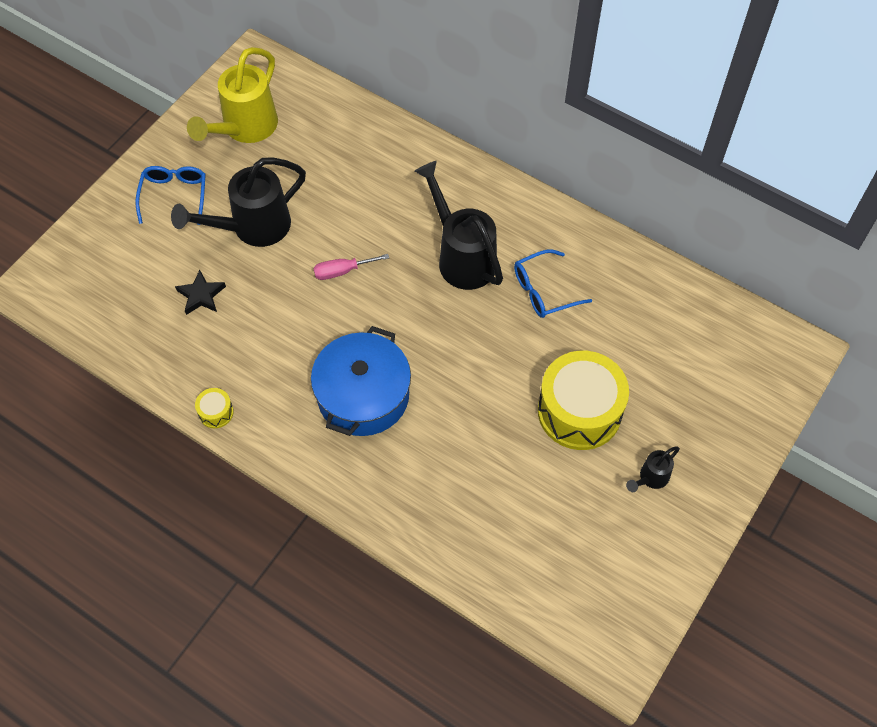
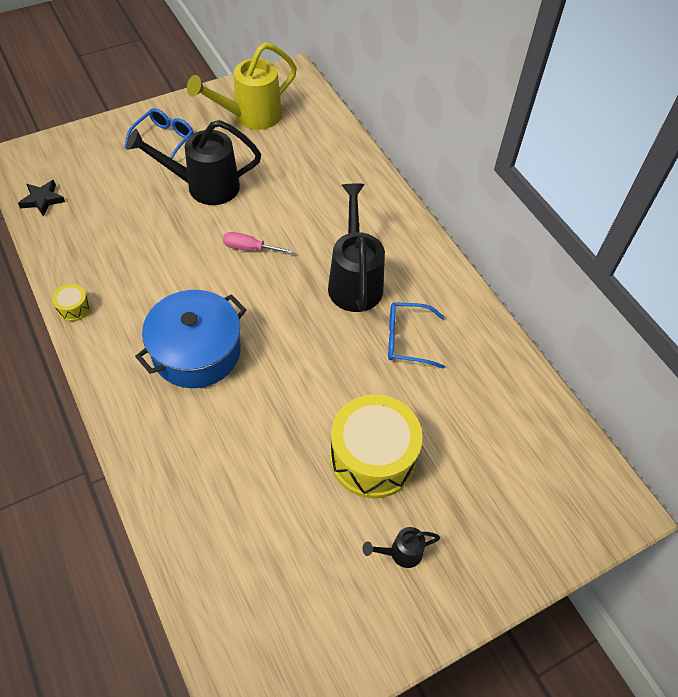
camera: 25 degrees right, 5 degrees down
(201, 295) = (129, 217): black star -> black star (42, 200)

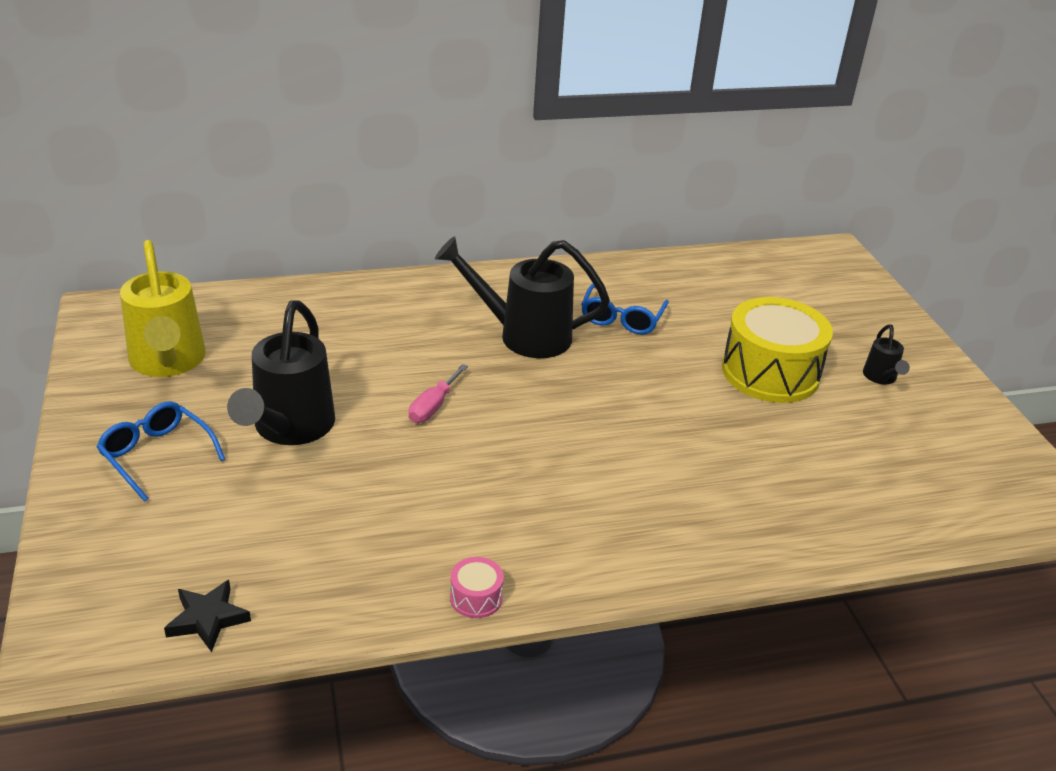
camera: 75 degrees left, 20 degrees down
(74, 308) = (476, 598): yellow drum -> pink drum
(196, 351) = (595, 480): blue pot -> none

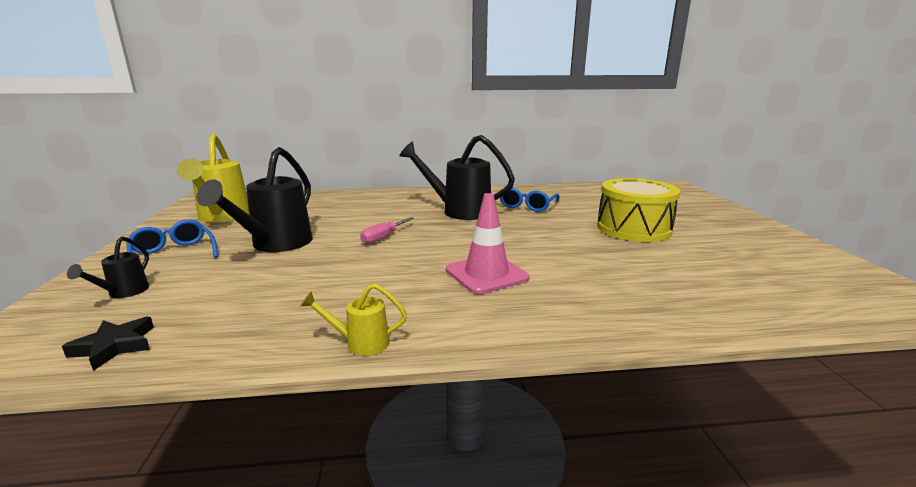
camera: 10 degrees right, 15 degrees down
(476, 598) = (360, 343): pink drum -> yellow watering can
(589, 478) = (486, 274): none -> pink traffic cone
(881, 378) = (720, 232): black watering can -> black watering can (124, 293)

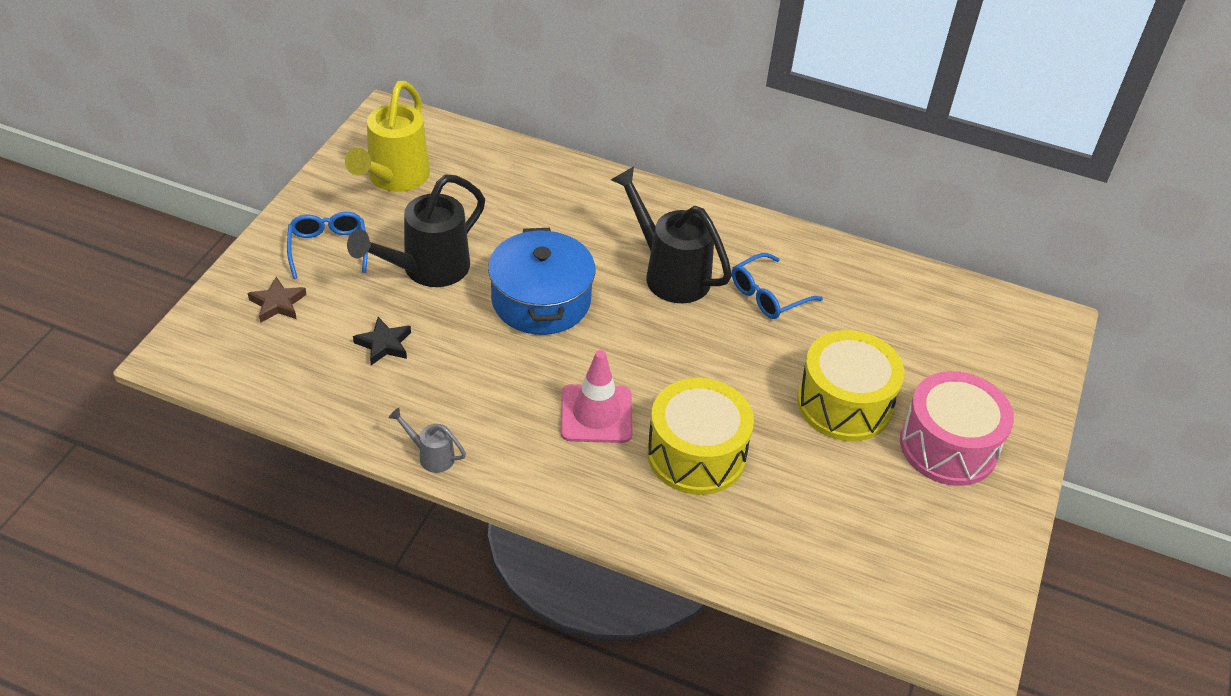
camera: 25 degrees right, 25 degrees up
(115, 346) = (264, 378): black star -> black star (384, 344)
(124, 293) = (277, 303): black watering can -> brown star
(360, 343) = (431, 456): yellow watering can -> grey watering can
(383, 237) = (541, 300): pink screwdriver -> blue pot
(585, 272) = (696, 454): none -> yellow drum
(713, 228) = (948, 446): none -> pink drum

